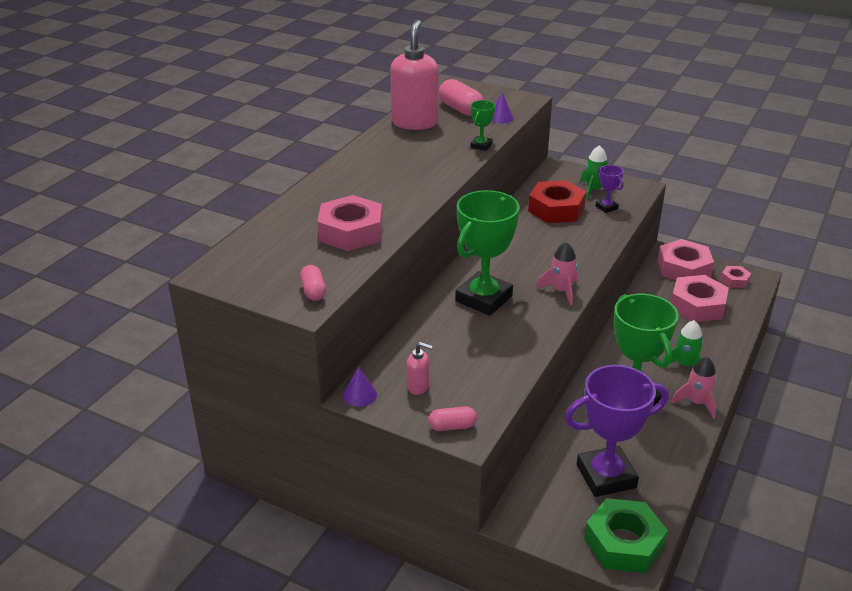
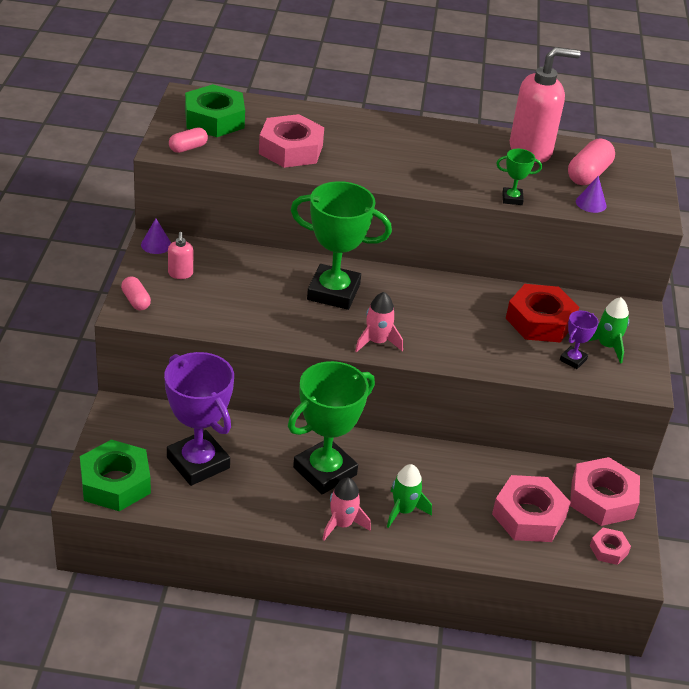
camera: 65 degrees right, 5 degrees up
(267, 265) = (214, 119): none -> green nut

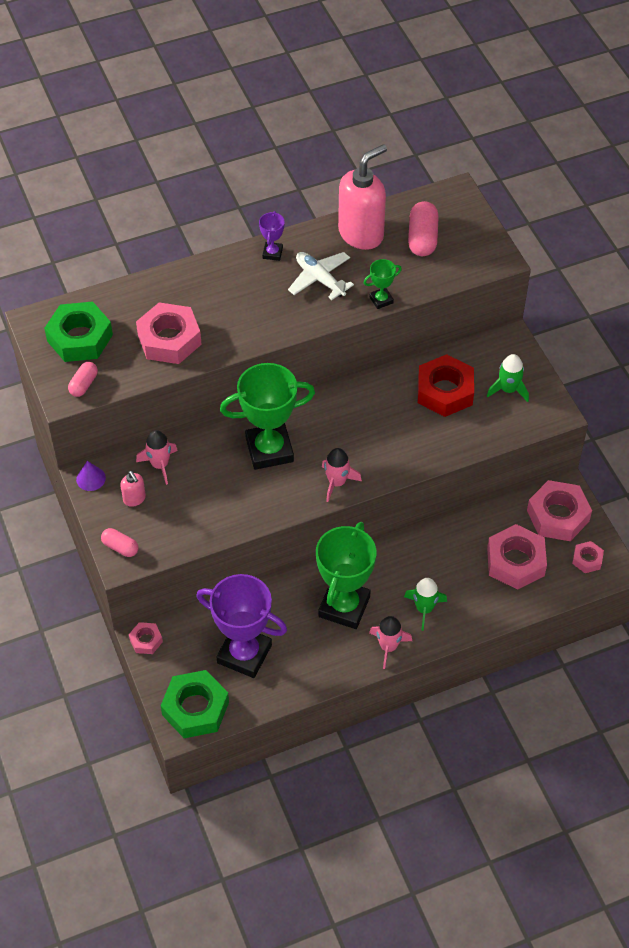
camera: 25 degrees left, 15 degrees up
(118, 410) = (146, 640): none -> pink nut
(224, 261) = (160, 465): none -> pink rocket
(465, 164) = (320, 279): none -> white plane
(573, 360) = (491, 418): purple trophy -> purple trophy (272, 253)
(591, 203) = (443, 272): purple cone -> none

